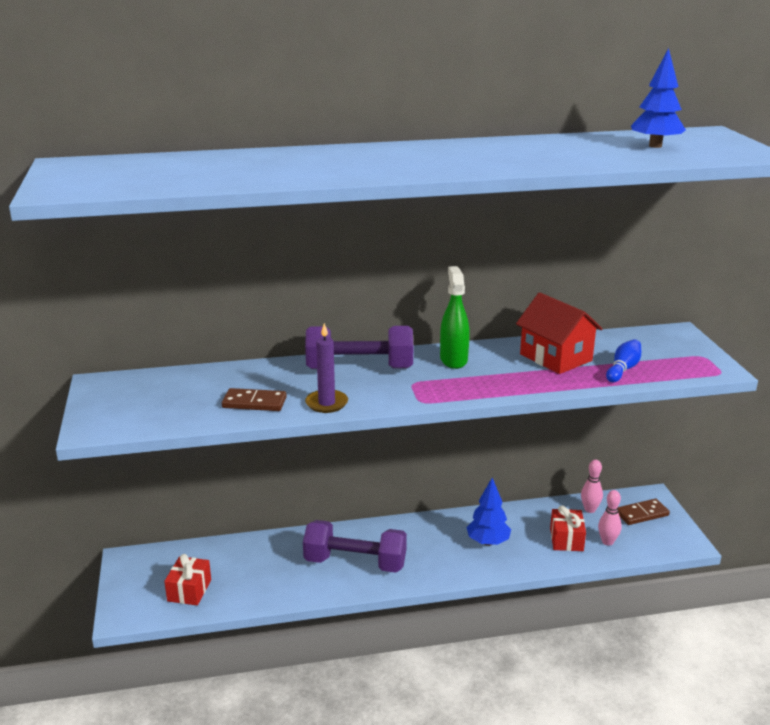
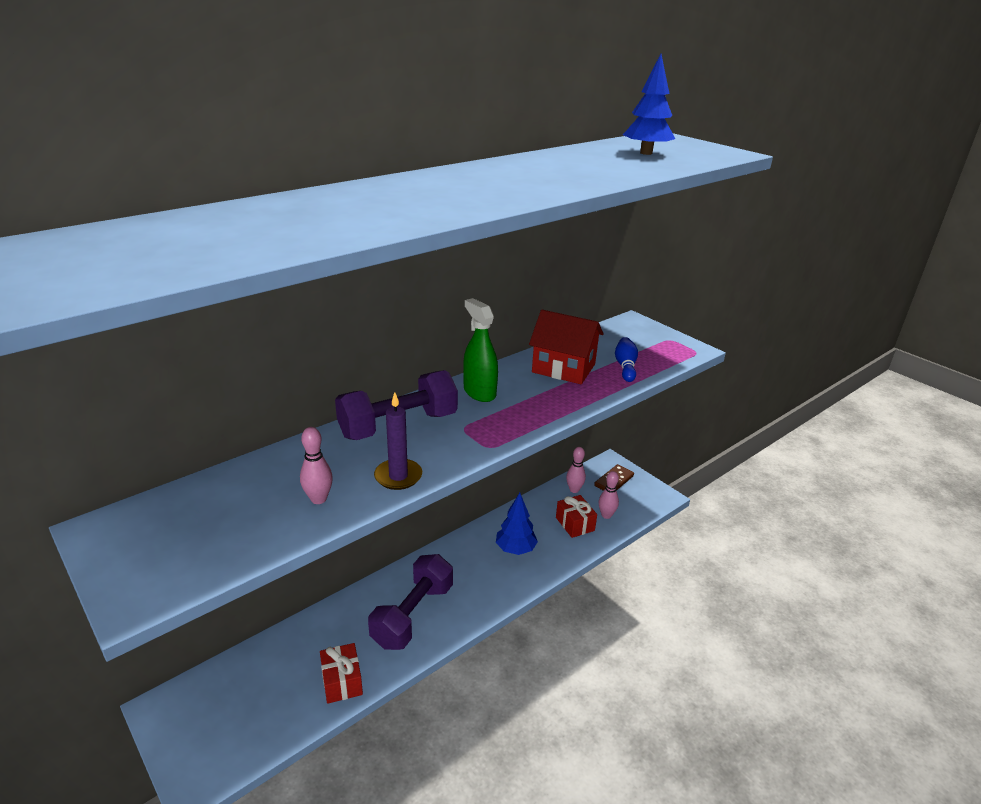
camera: 30 degrees left, 5 degrees up
(189, 590) = (258, 717): red gift -> red gift (342, 681)
(254, 403) = (318, 499): brown domino -> pink bowling pin
(355, 563) = (413, 615): purple dumbbell -> purple dumbbell turned 45 degrees counterclockwise

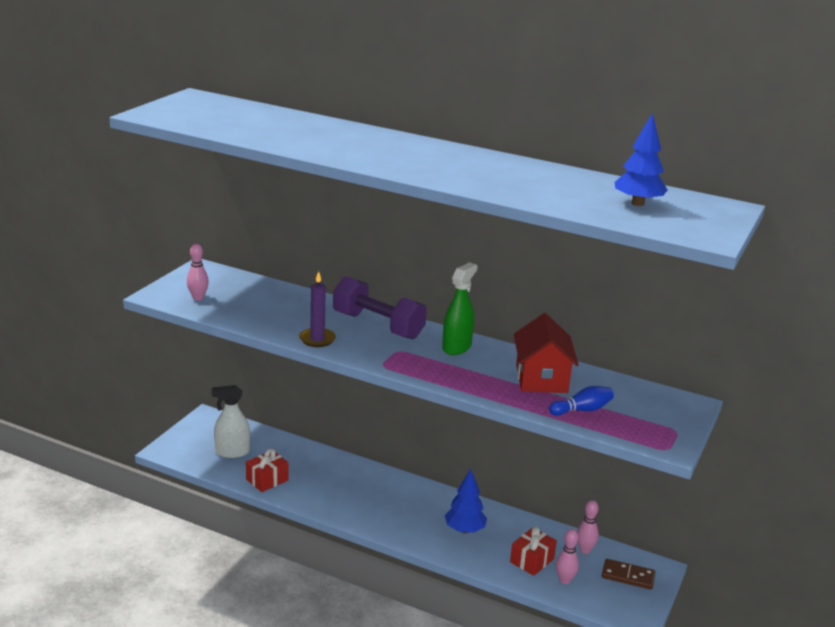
camera: 65 degrees right, 5 degrees down
(260, 702) = (232, 452): none -> white spray bottle
(318, 499) = (272, 319): pink bowling pin -> pink bowling pin (198, 298)
(413, 615) = (348, 493): purple dumbbell -> none

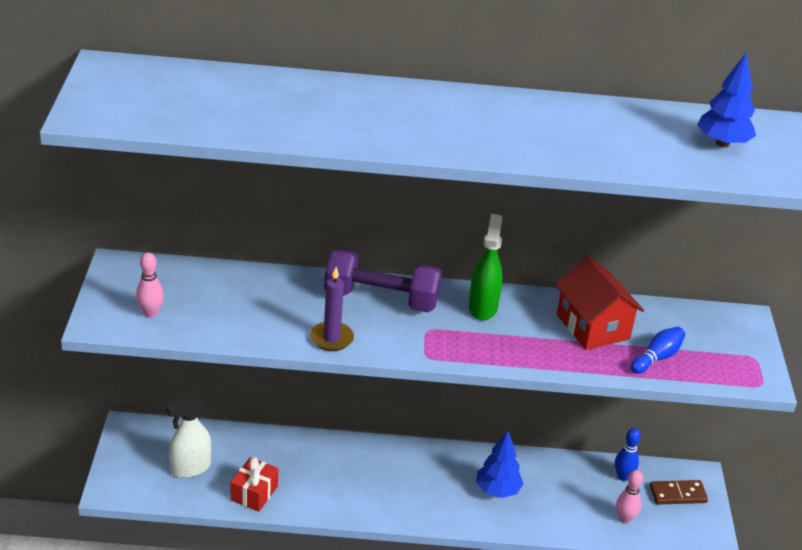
camera: 25 degrees left, 10 degrees up
(532, 560) = (582, 506): red gift -> none
(585, 550) = (623, 476): pink bowling pin -> blue bowling pin

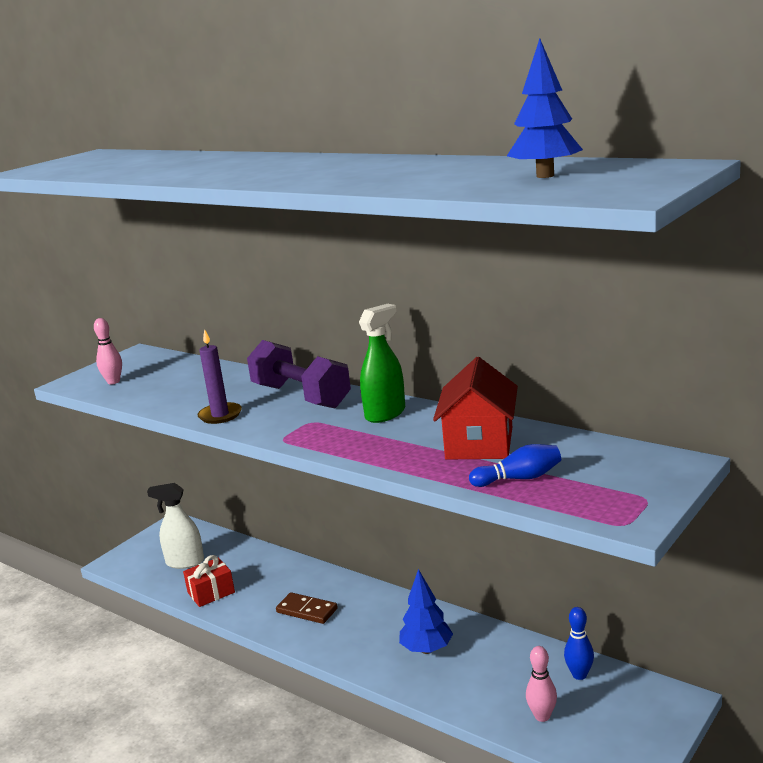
camera: 40 degrees right, 15 degrees down
(677, 494) = (632, 711): brown domino -> brown domino (307, 610)

